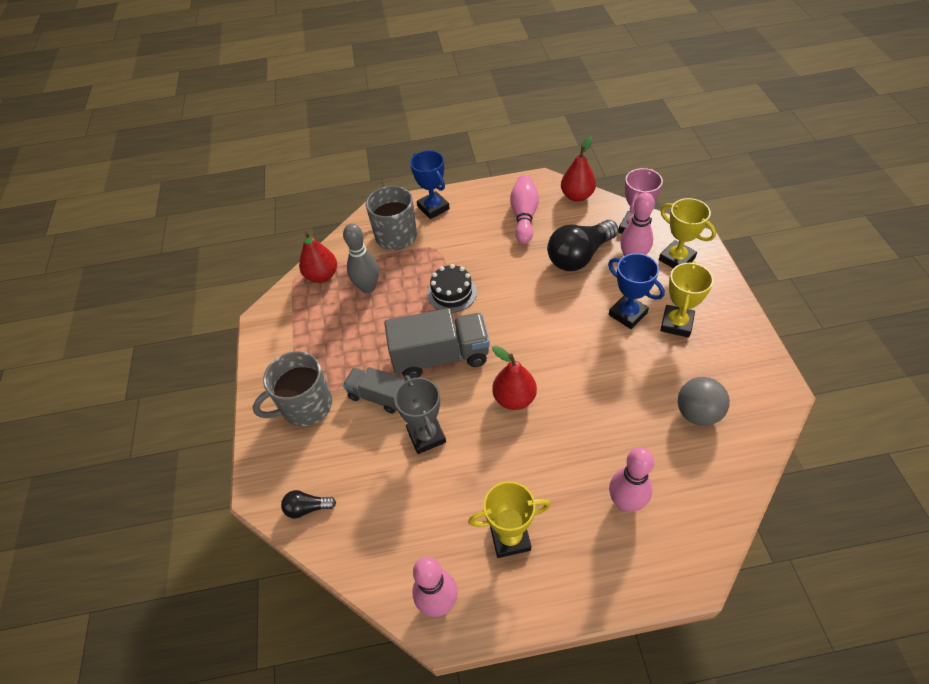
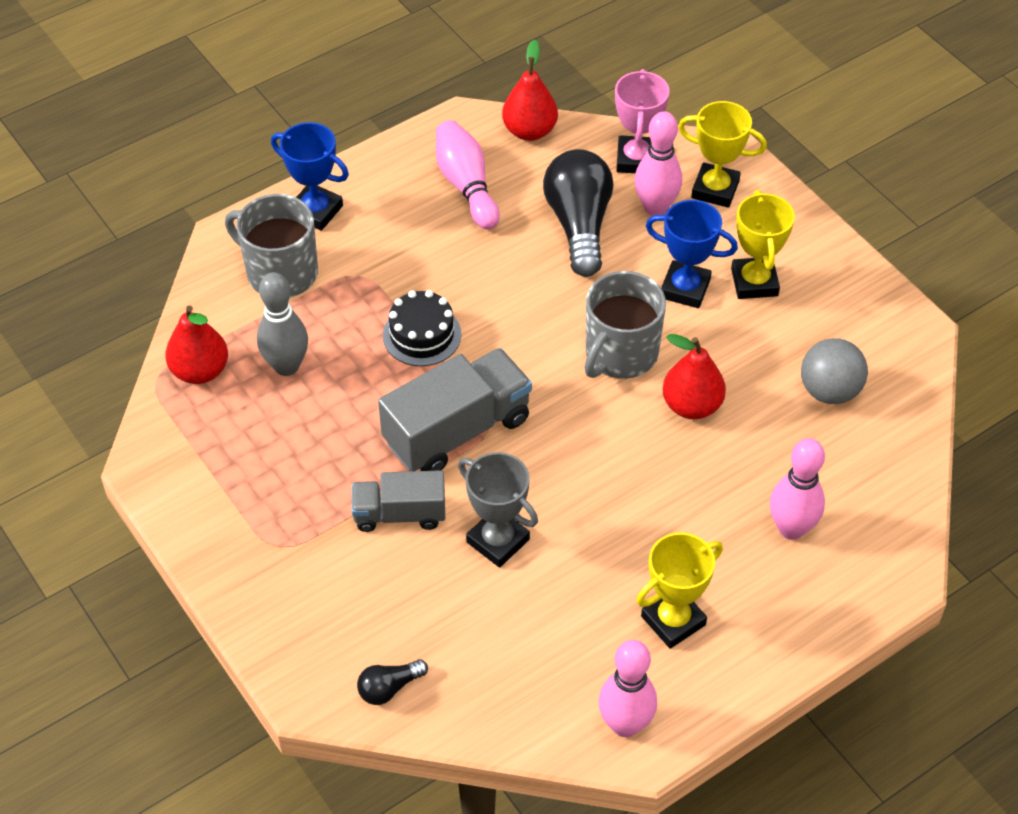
camera: 30 degrees left, 0 degrees up
(305, 406) = (299, 563): grey mug -> grey mug (620, 353)
(514, 398) = (590, 452): red pear -> red pear (691, 405)
(579, 256) = (579, 225): black light bulb -> black light bulb turned 150 degrees clockwise

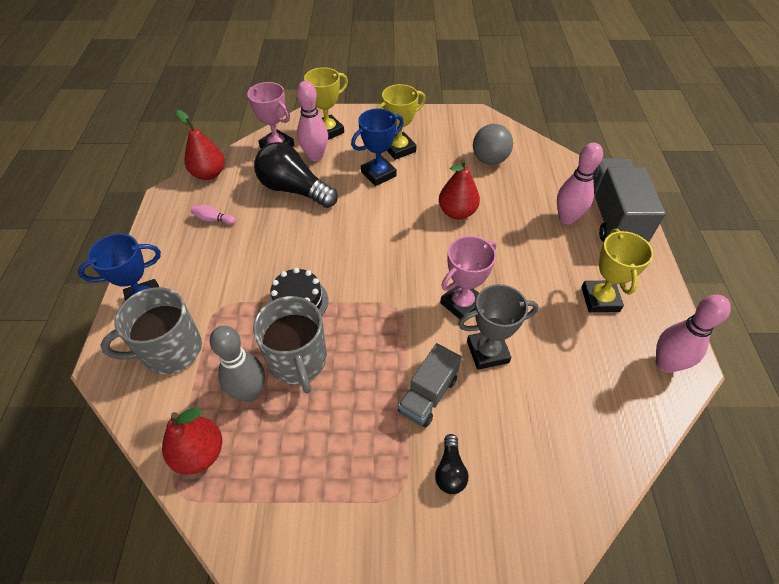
camera: 55 degrees left, 0 degrees up
(389, 688) = (571, 488): black light bulb -> black light bulb (450, 471)
(457, 430) = (387, 325): grey truck -> grey truck (612, 216)
(466, 185) = (213, 220): pink bowling pin -> pink bowling pin, size x0.49
(546, 484) = (462, 304): none -> pink trophy
(620, 353) = (397, 221): grey mug -> grey mug (298, 360)
(754, 282) = (399, 149): yellow trophy -> yellow trophy turned 60 degrees counterclockwise

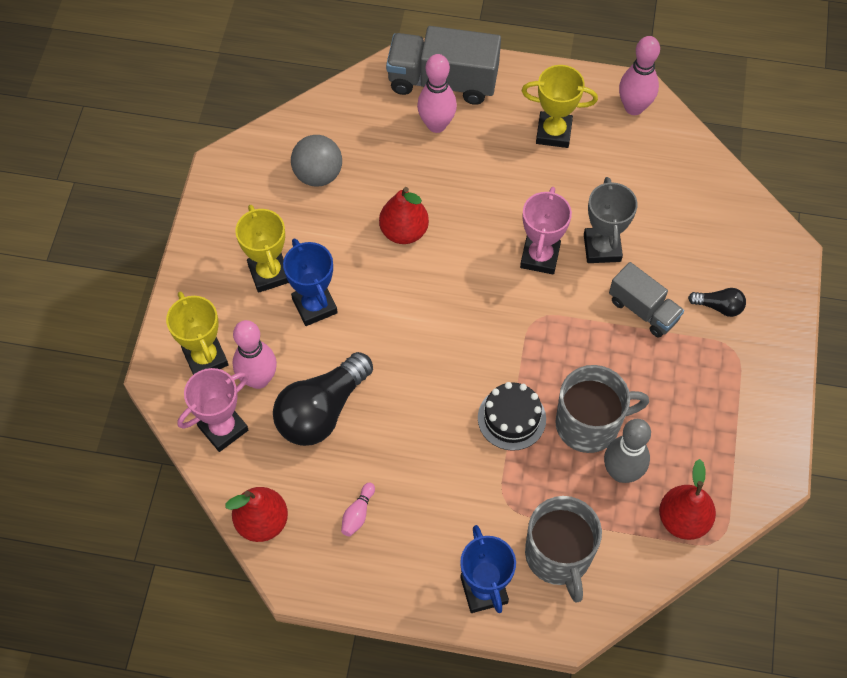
camera: 80 degrees left, 10 degrees up
(462, 304) = (540, 257): pink trophy -> pink trophy turned 45 degrees clockwise

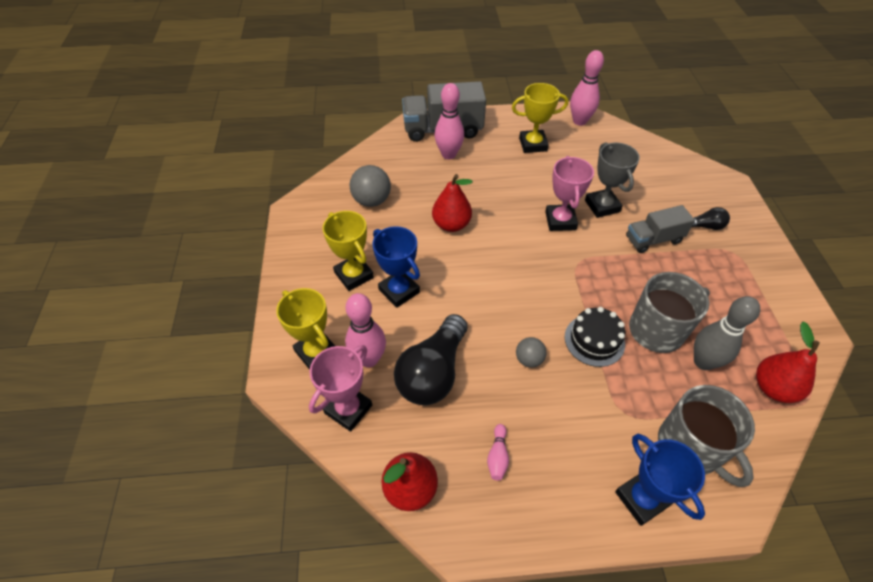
camera: 15 degrees left, 10 degrees down
(430, 422) = (529, 359): none -> grey ball
(643, 310) = (653, 239): grey truck -> grey truck turned 135 degrees clockwise

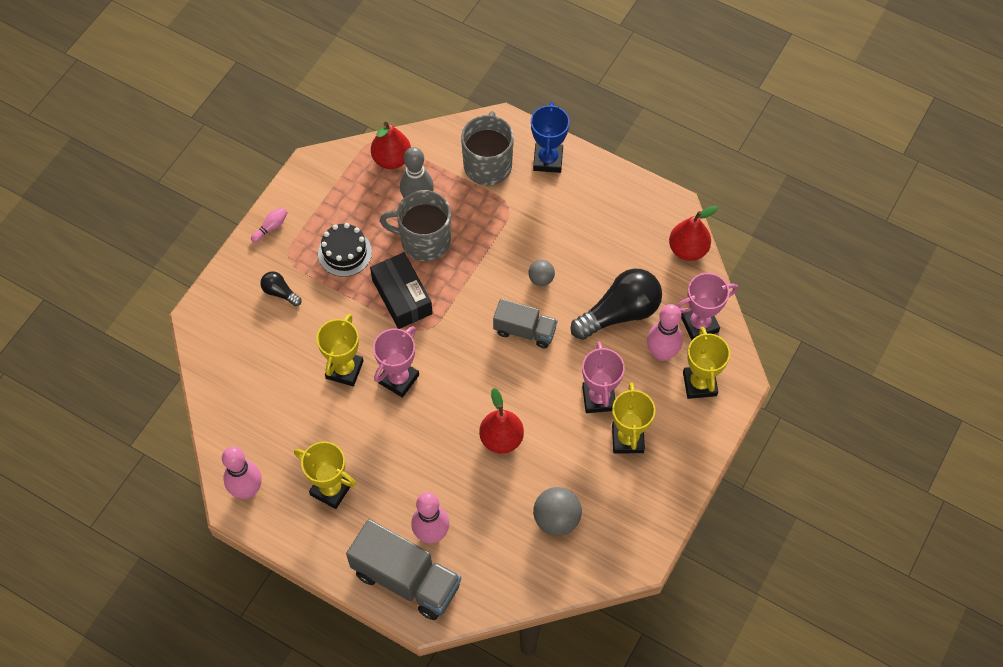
camera: 145 degrees left, 10 degrees up
(399, 291) = (598, 398): blue trophy -> pink trophy
(497, 456) = (617, 233): pink bowling pin -> pink bowling pin (271, 227)
(594, 340) = (479, 262): black cake -> black cake (345, 253)
(602, 206) = (344, 370): grey trophy -> yellow trophy
(621, 275) = (402, 296): none -> black box
(653, 239) = (339, 309): grey truck -> grey truck (524, 331)

